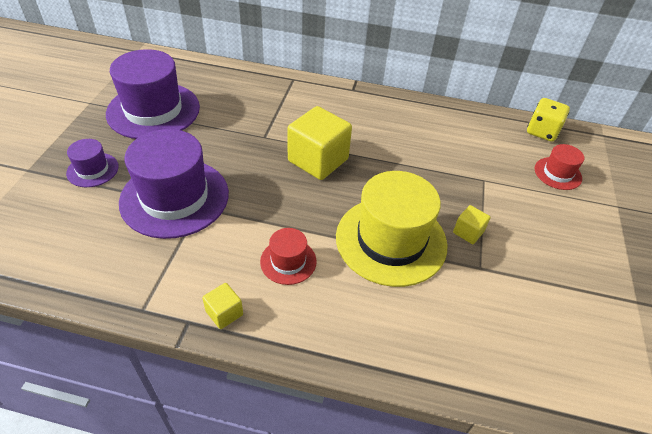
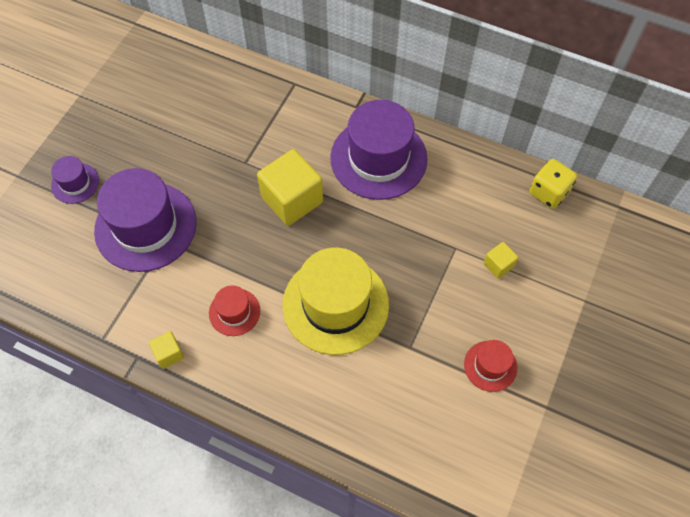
camera: 15 degrees right, 15 degrees up
(153, 110) = (140, 113): purple hat -> purple hat (378, 158)
(468, 232) = (414, 307): yellow cube -> yellow cube (498, 265)
(557, 173) = (539, 251): red hat -> red hat (490, 366)

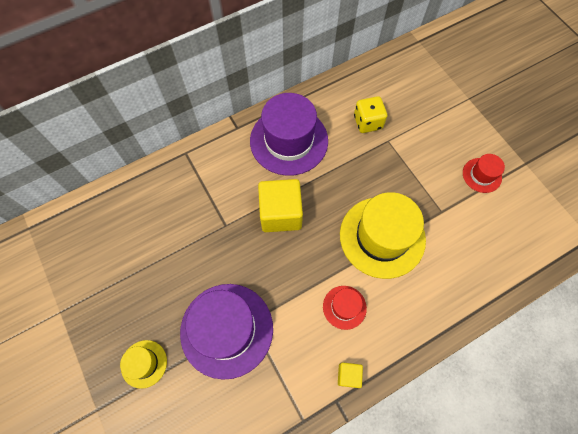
camera: 55 degrees left, 5 degrees up
(75, 183) = (144, 363): purple hat -> yellow hat
(498, 265) = (416, 126): yellow cube -> none
(549, 192) = (384, 67): yellow dice -> yellow dice (367, 122)

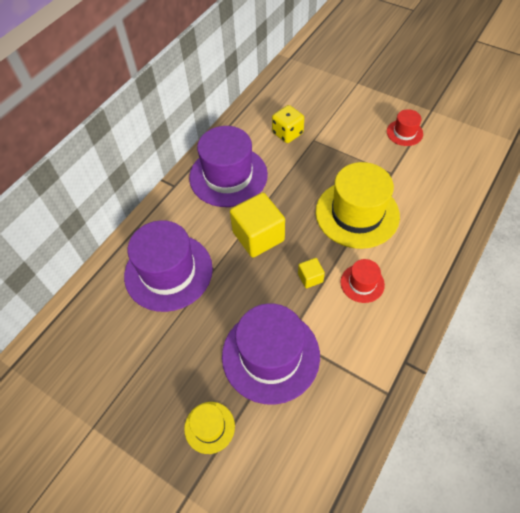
camera: 25 degrees left, 10 degrees down
(188, 208) = (168, 272): none -> purple hat
(348, 375) = (401, 335): yellow cube -> yellow cube (310, 278)

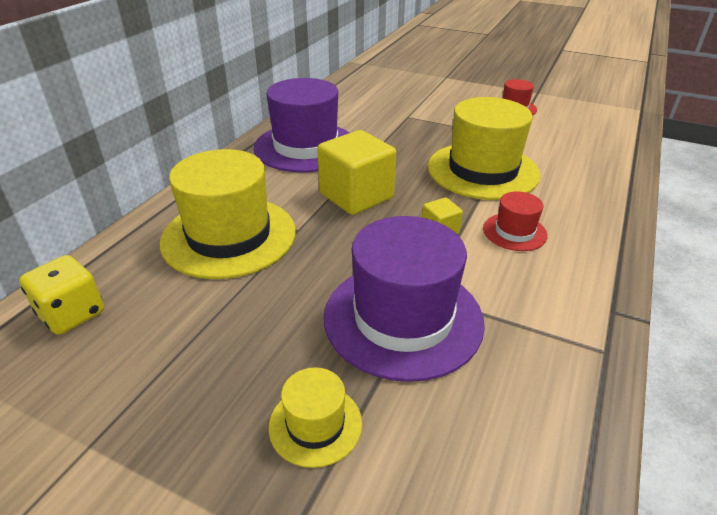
camera: 10 degrees left, 20 degrees down
(168, 272) = (229, 236): purple hat -> yellow hat
(287, 133) = (374, 113): yellow dice -> yellow dice (72, 314)

